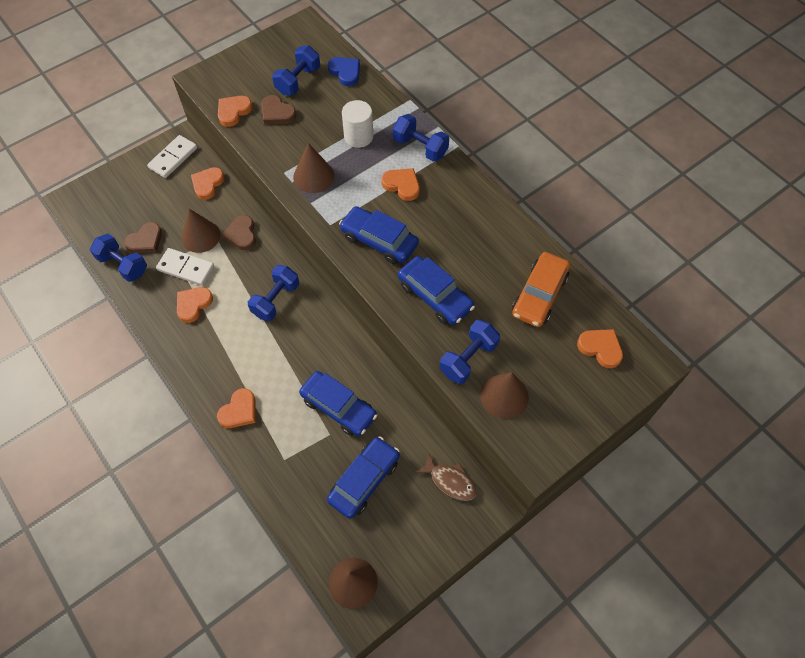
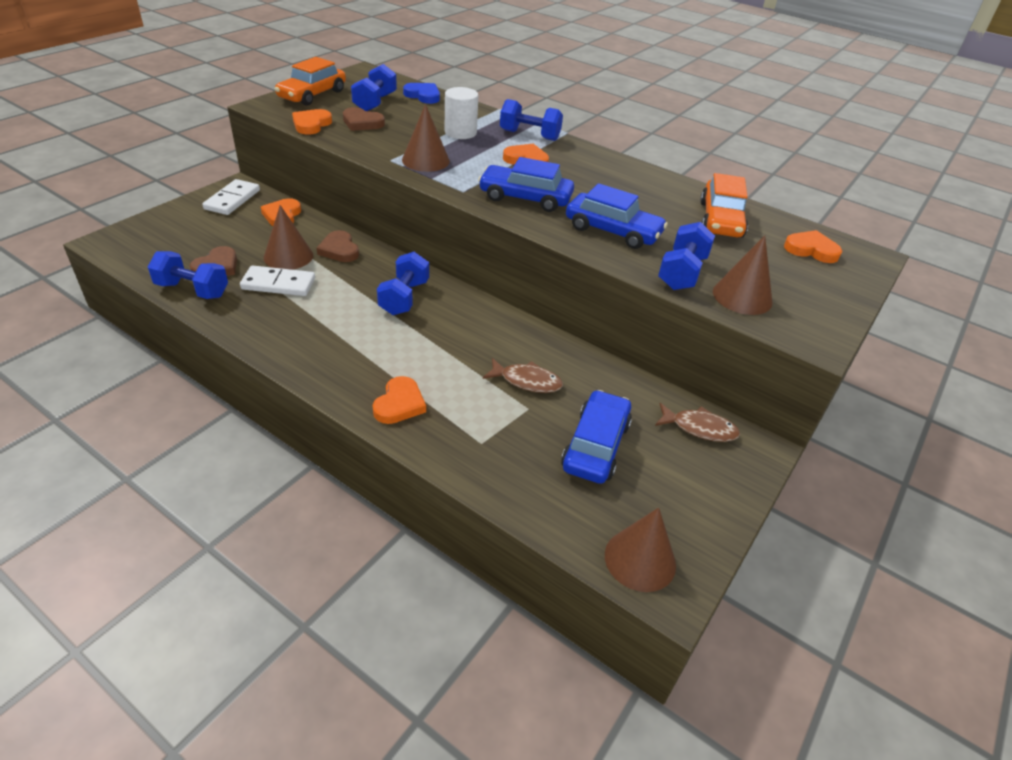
camera: 20 degrees left, 20 degrees down
(193, 304) = (299, 314): orange heart -> none
(247, 63) = (312, 94): none -> orange car
(338, 407) = (527, 381): blue car -> brown fish

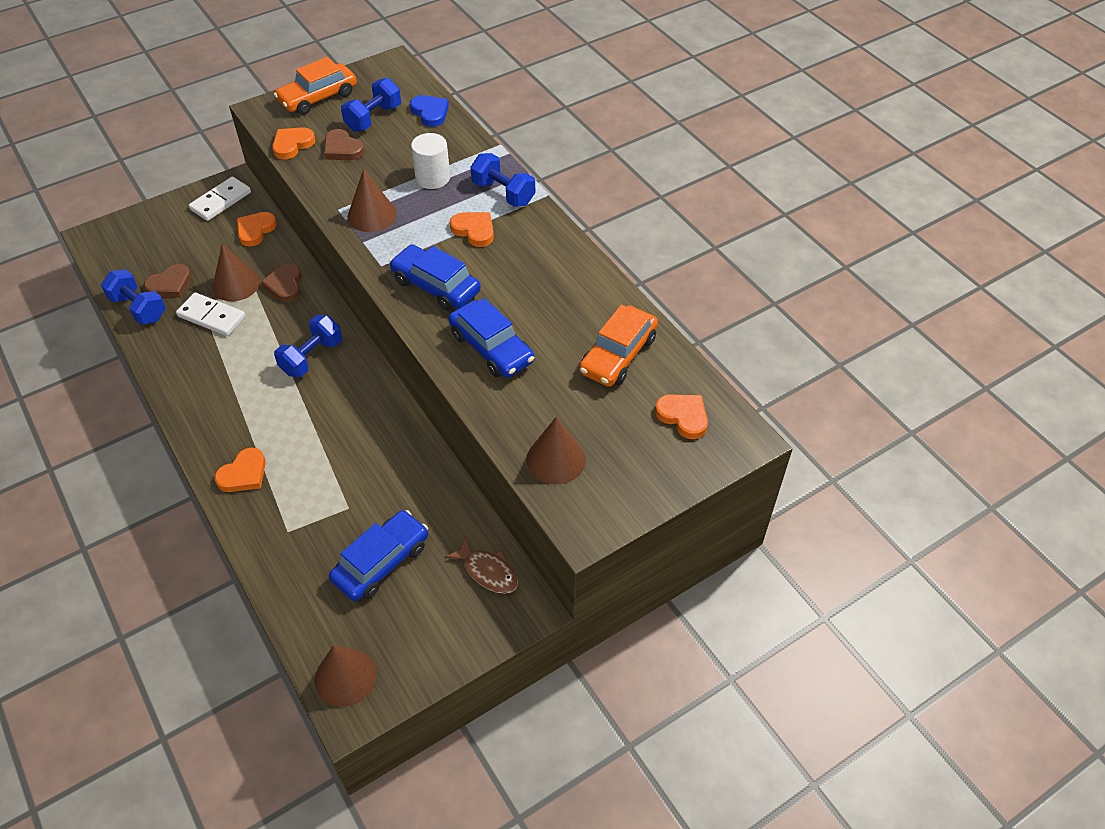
camera: 25 degrees right, 10 degrees up
(527, 381) = (365, 479): brown fish -> none
(681, 273) = (519, 416): blue dumbbell -> none

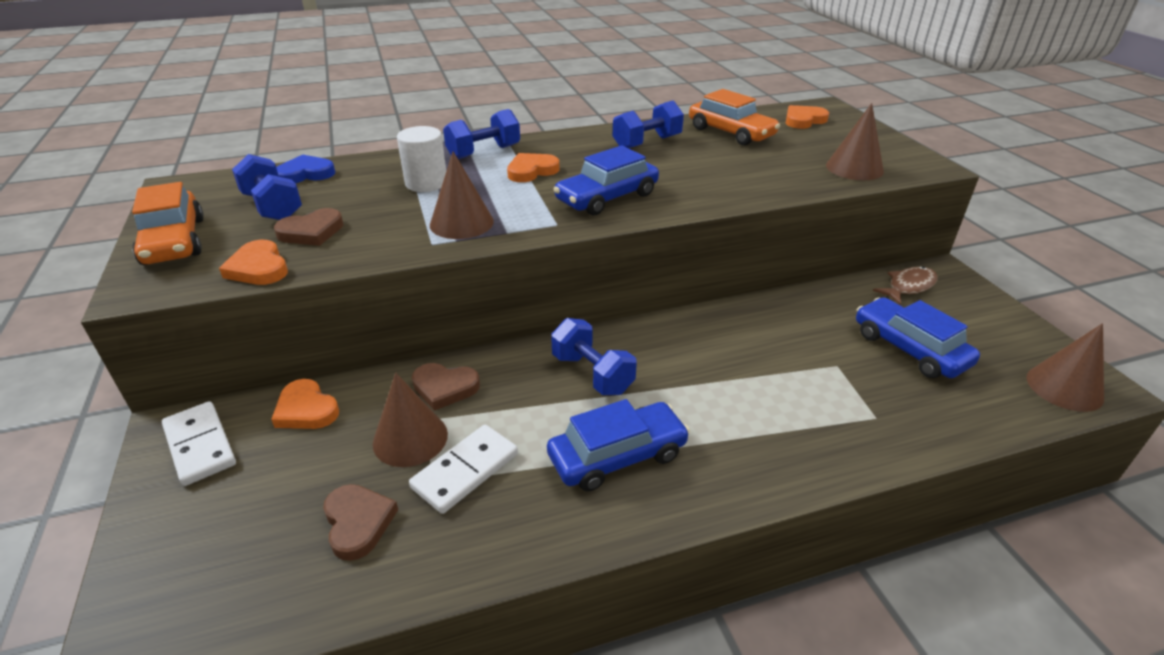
camera: 75 degrees left, 15 degrees down
(139, 308) = (390, 573): blue dumbbell -> blue dumbbell (647, 143)
(244, 474) = (784, 452): orange heart -> none
(491, 348) = (709, 180): blue car -> blue car (617, 456)

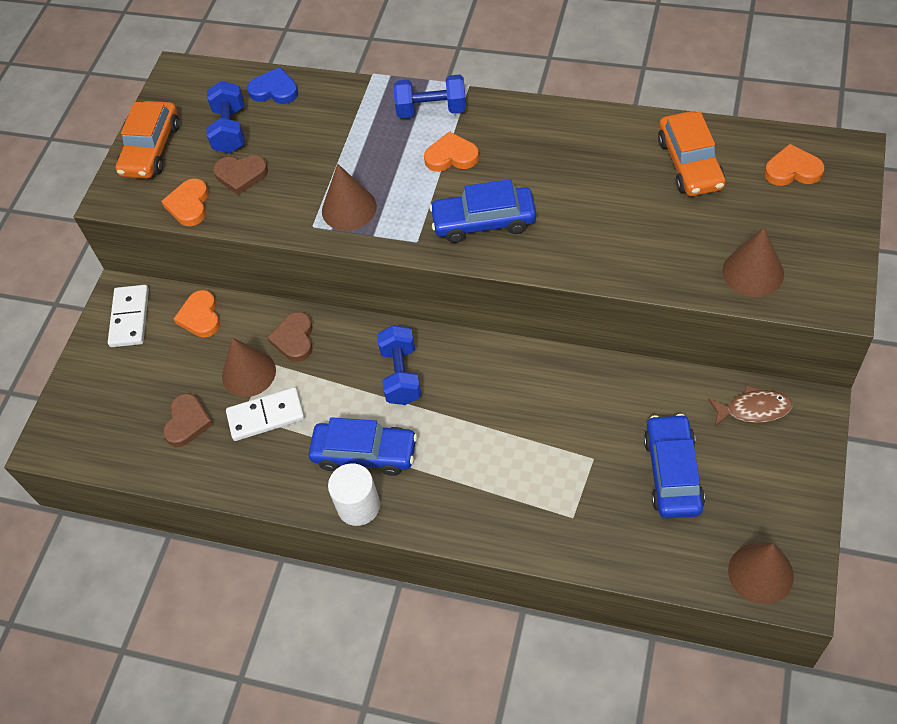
camera: 40 degrees right, 20 degrees up
(426, 183) = (356, 141): white cylinder -> white cylinder (358, 506)
(445, 388) = (294, 339): brown heart -> brown heart turned 45 degrees clockwise
(647, 143) = (589, 150): blue dumbbell -> none

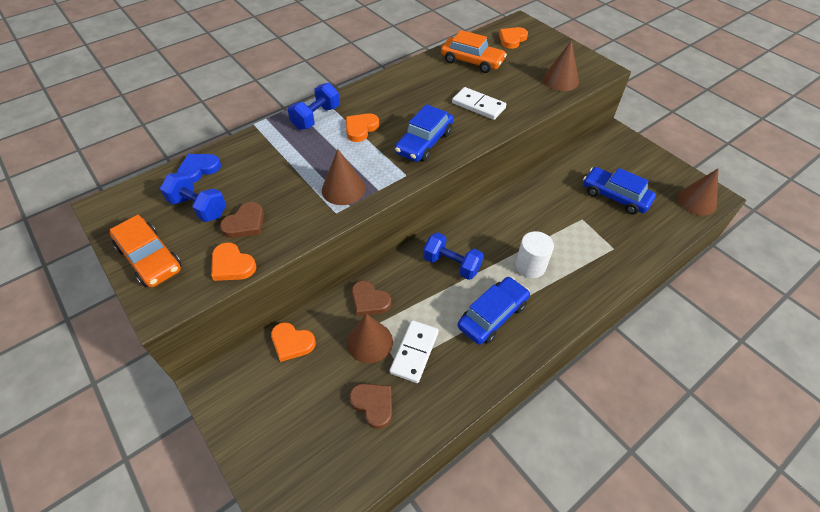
camera: 60 degrees left, 5 degrees down
(129, 318) = (240, 389): white domino -> white domino (478, 105)
(358, 506) = (529, 342): white cylinder -> white cylinder (530, 266)
(753, 409) = (600, 150): brown fish -> none

